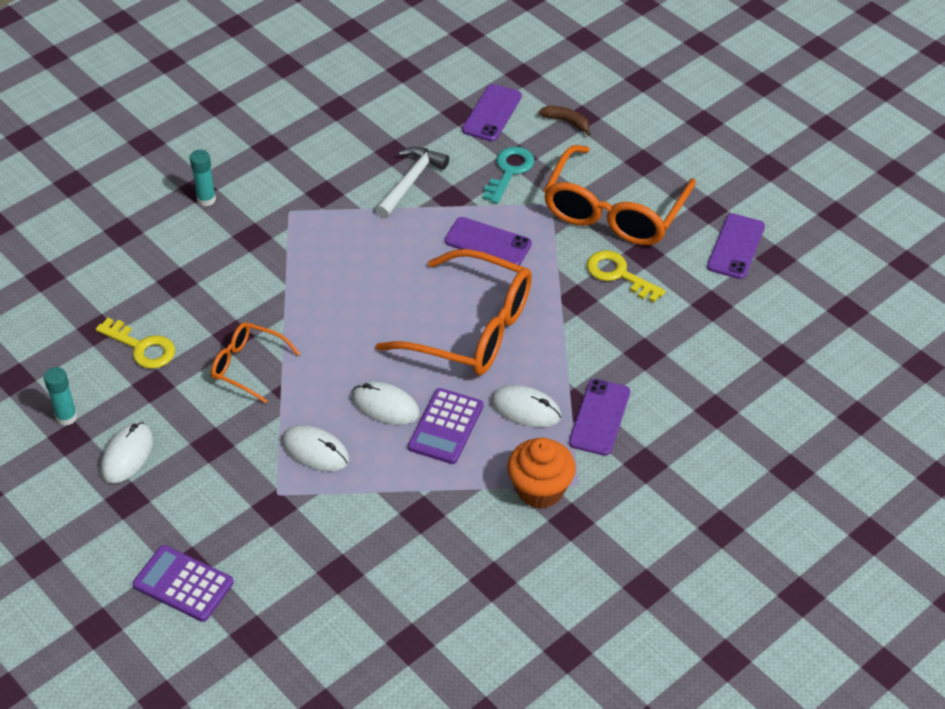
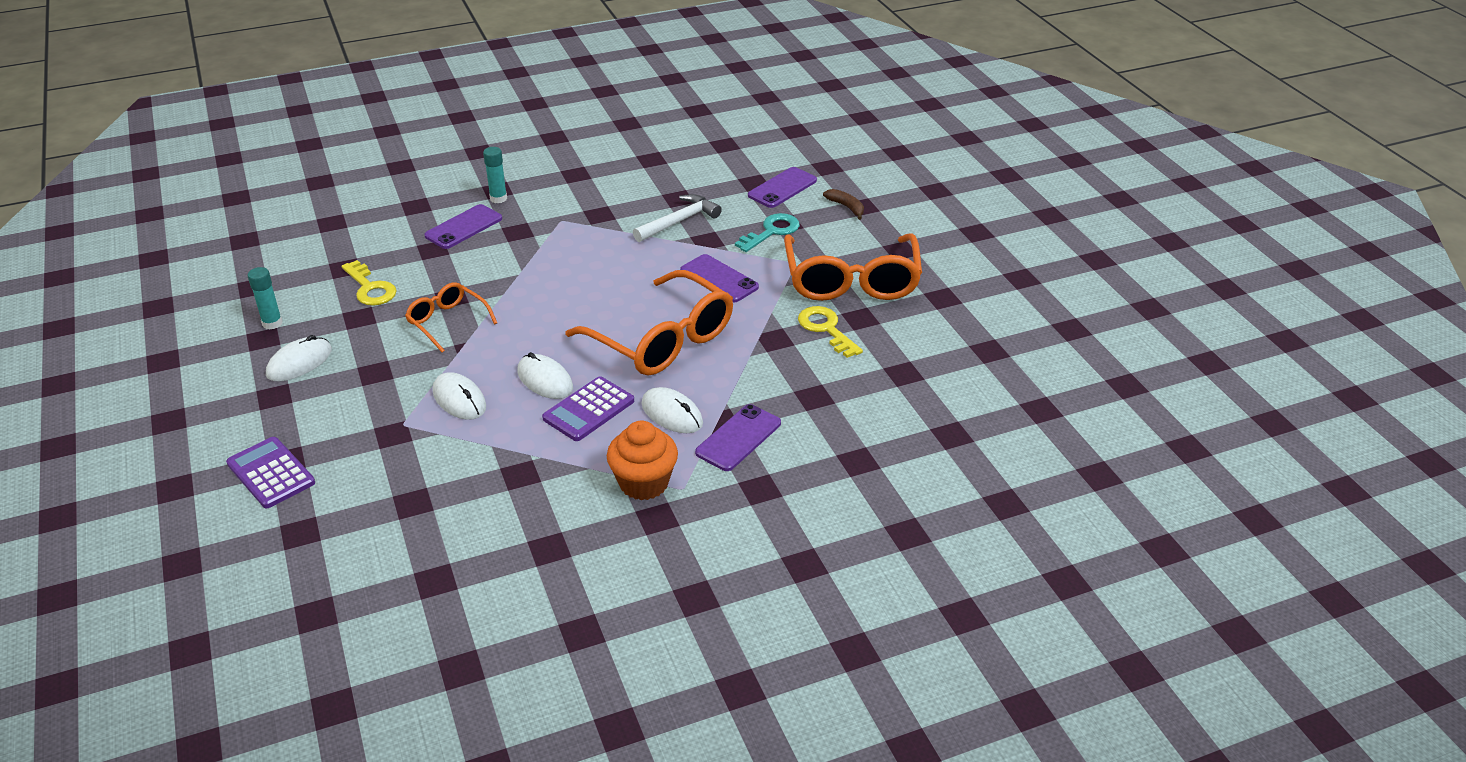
camera: 20 degrees right, 10 degrees down
(614, 211) = (851, 280): orange glasses -> orange glasses turned 45 degrees counterclockwise
(735, 246) = (954, 332): purple phone -> purple phone (463, 227)

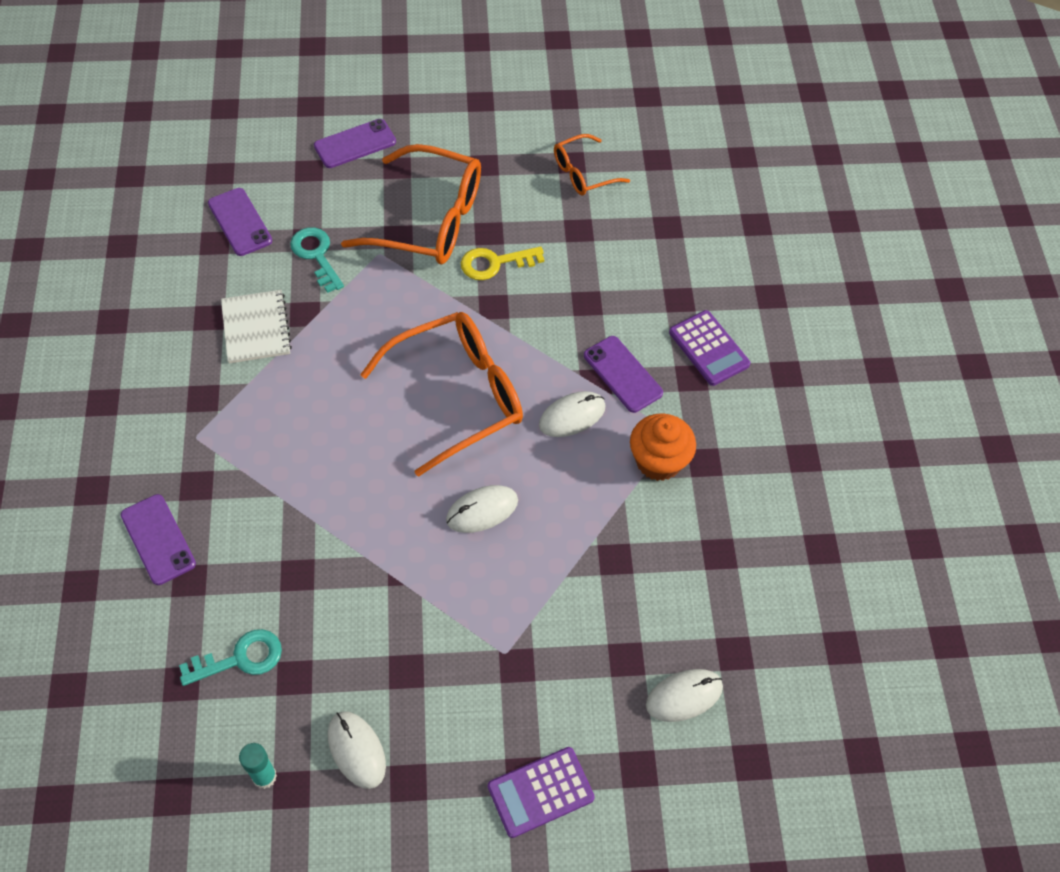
camera: 75 degrees left, 20 degrees up
(370, 288) = (240, 658): yellow key -> turquoise key
(447, 322) = (344, 585): orange glasses -> orange glasses (583, 173)
(459, 399) = (484, 594): white mouse -> white mouse (684, 696)
(498, 198) = (113, 492): turquoise glue stick -> none
(588, 410) = (542, 482): purple calculator -> purple calculator (709, 348)
(679, 221) = (256, 328): white hammer -> white notebook
(719, 279) = (378, 322): purple phone -> purple phone (355, 144)
(846, 207) = (303, 182): brown banana -> none

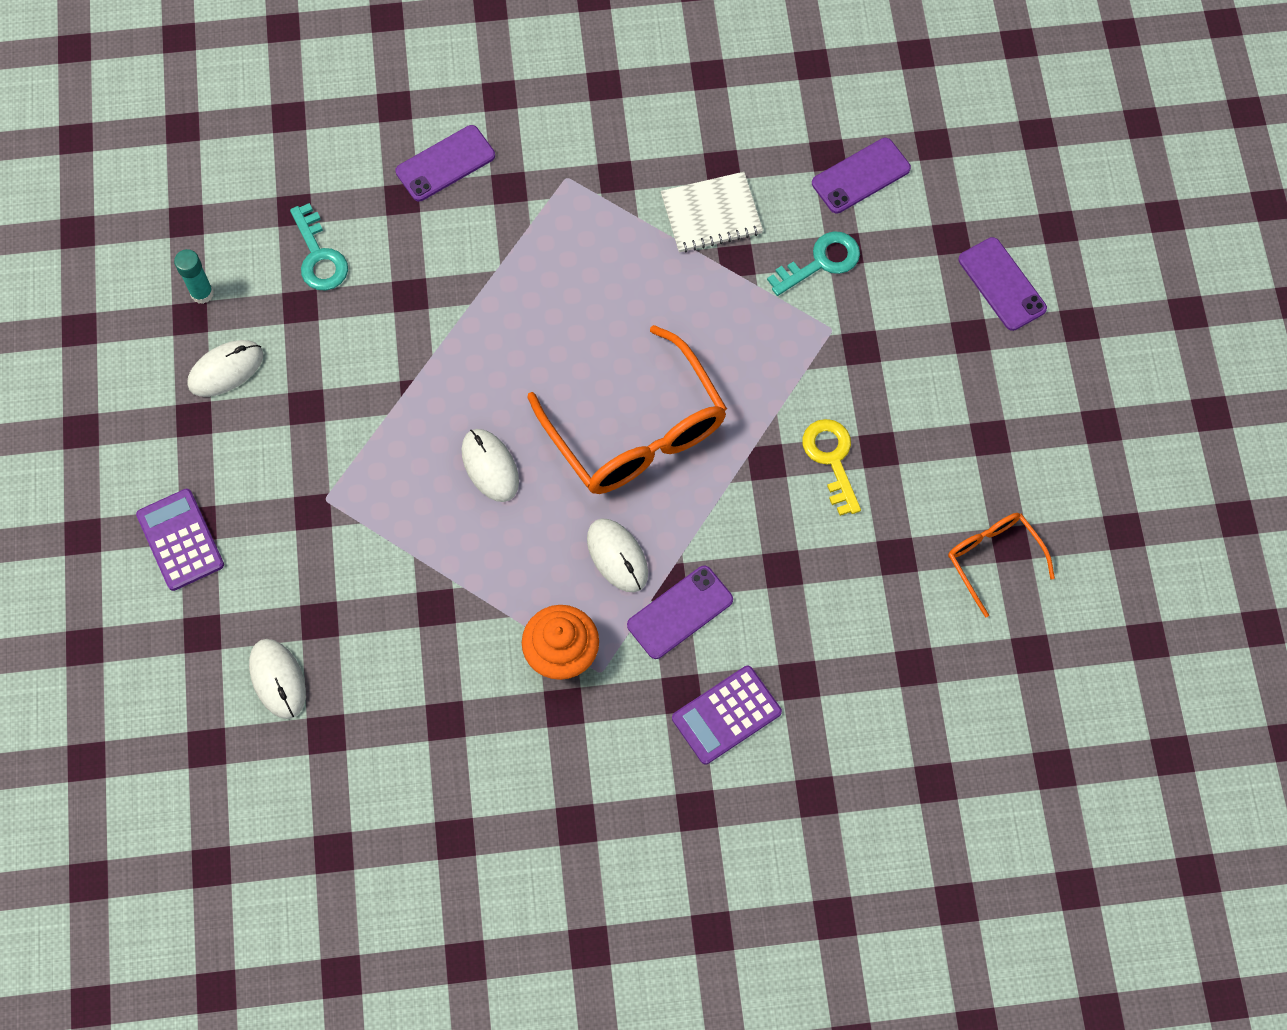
camera: 90 degrees right, 10 degrees up
(428, 220) = (890, 379): orange glasses -> none

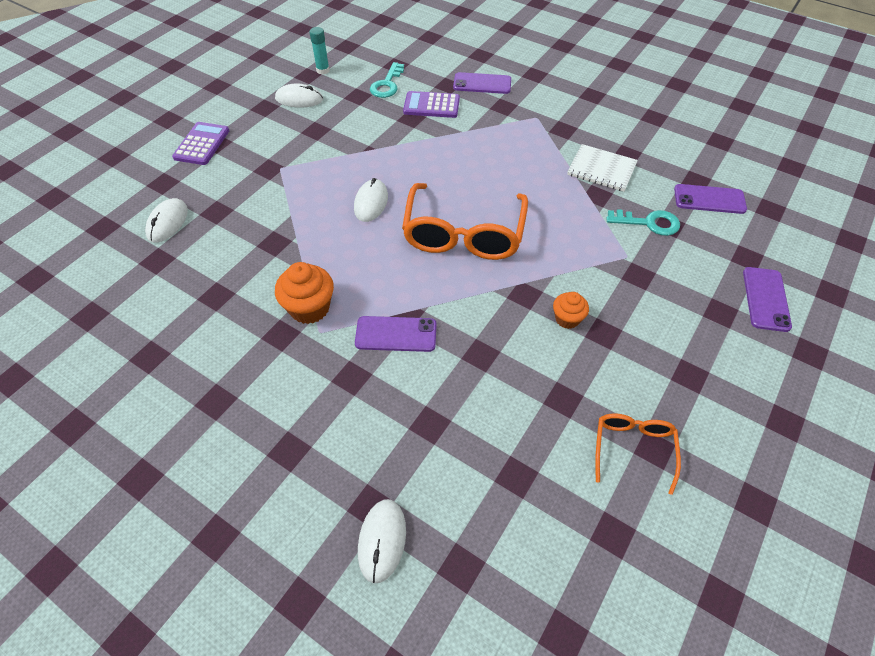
camera: 40 degrees right, 15 degrees down
(617, 556) = (391, 283): white mouse -> white mouse (382, 540)
(726, 715) = (364, 409): purple calculator -> purple calculator (431, 105)
(832, 460) = (567, 319): yellow key -> orange cupcake

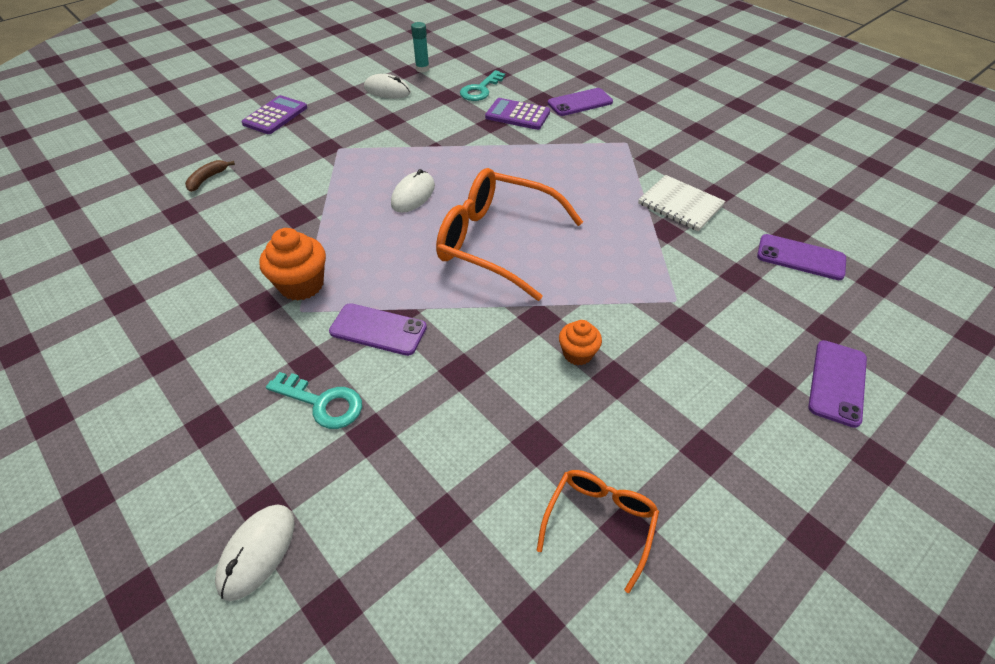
camera: 15 degrees right, 5 degrees down
(167, 222) = (207, 179): white mouse -> brown banana
(464, 233) = (497, 242): orange glasses -> orange glasses turned 90 degrees clockwise
(482, 84) = (580, 102): purple phone -> purple phone turned 45 degrees counterclockwise
(648, 223) = (715, 269): turquoise key -> turquoise key (322, 402)

